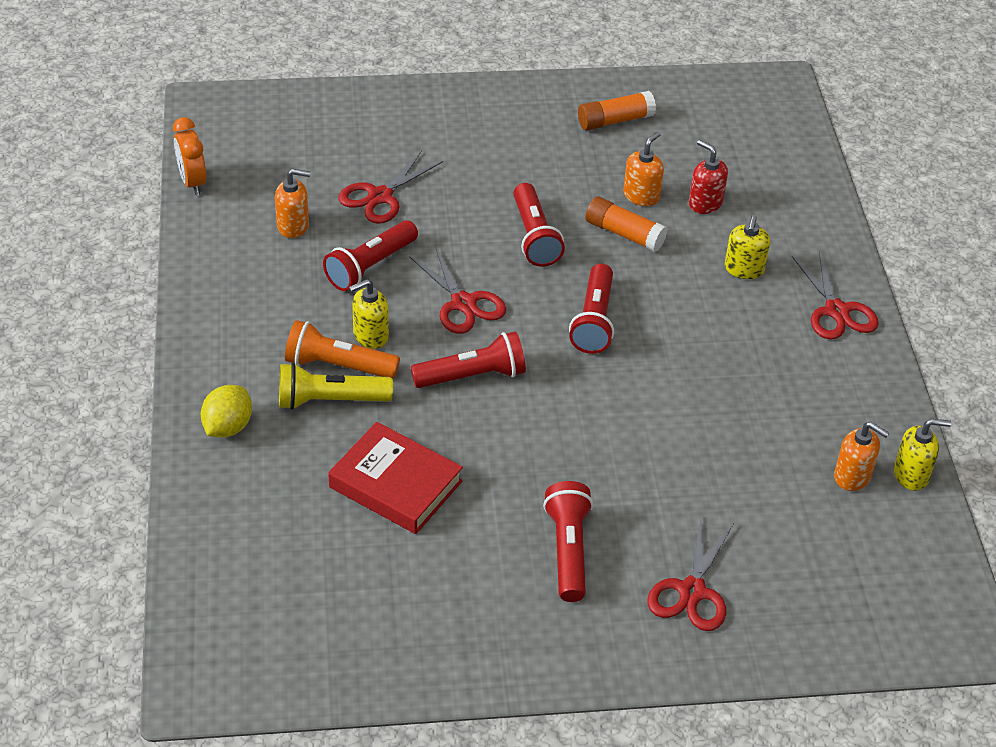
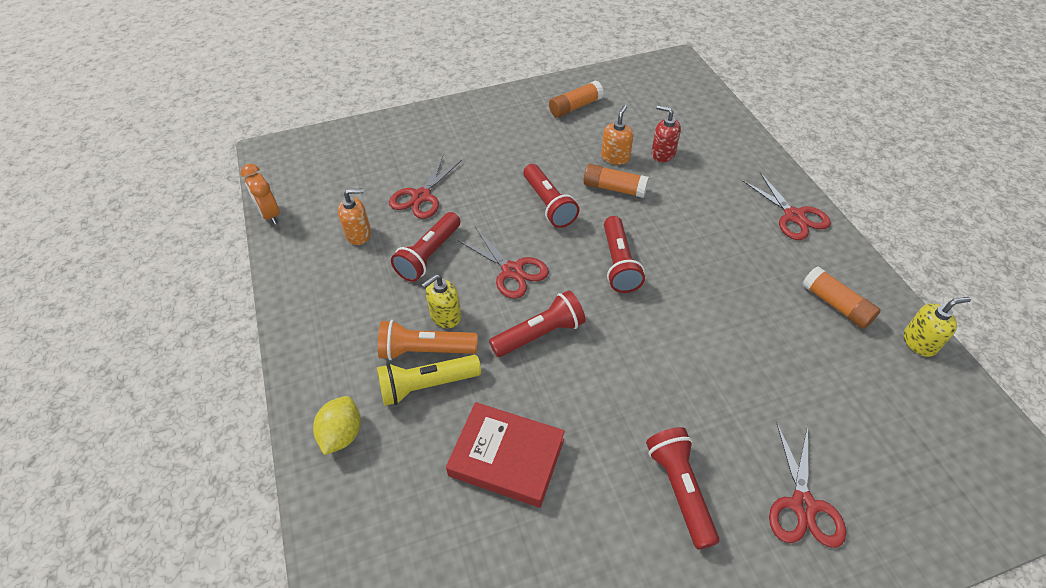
camera: 10 degrees left, 5 degrees up
(744, 269) = (712, 198): yellow soap dispenser -> none
(834, 417) = (836, 305): none -> orange glue stick
(852, 476) = (876, 355): orange soap dispenser -> none

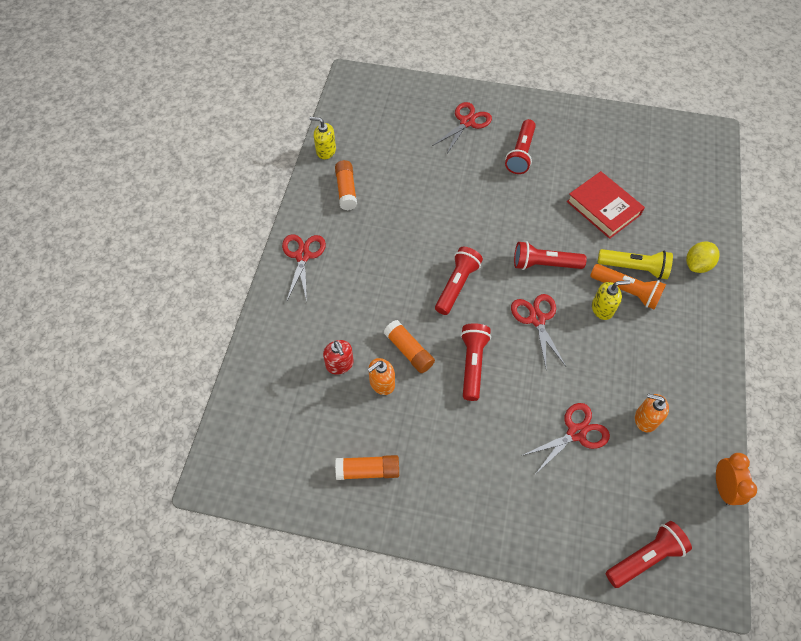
camera: 150 degrees left, 10 degrees up
(429, 255) = (594, 366): red flashlight -> red flashlight (645, 557)

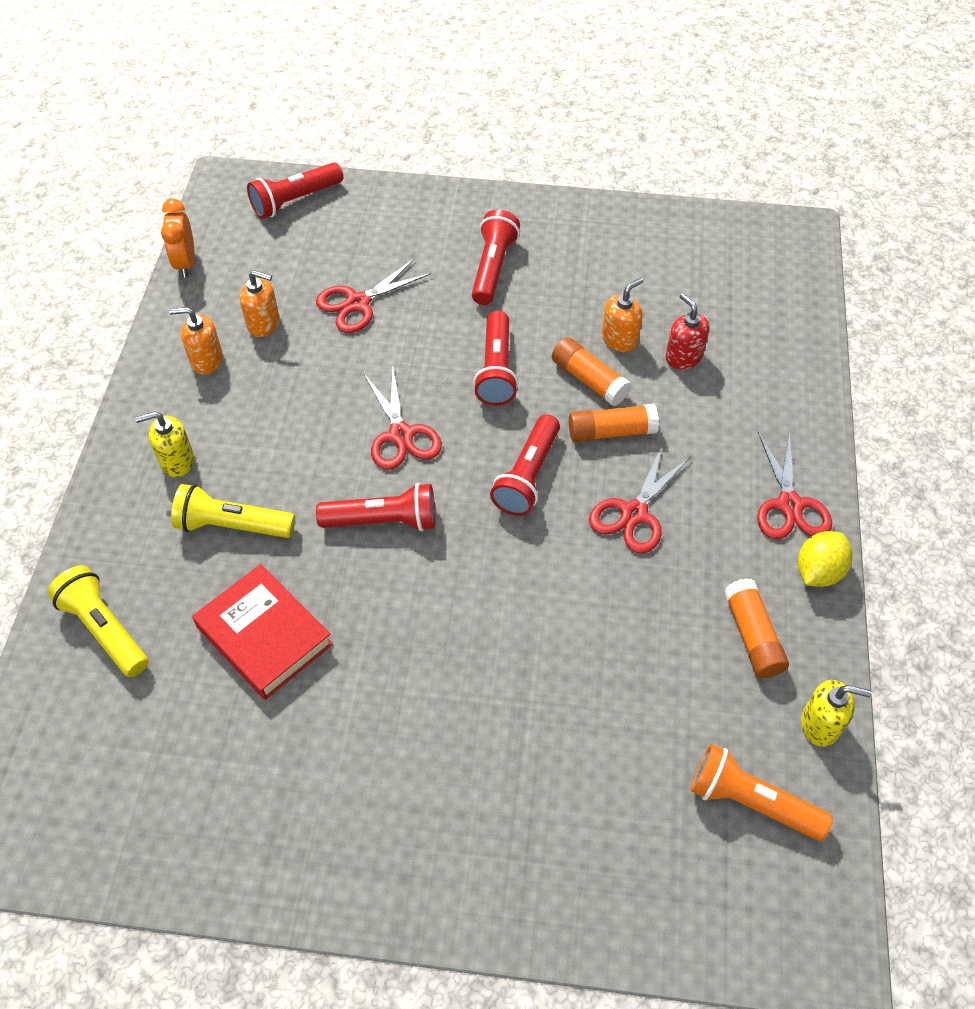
camera: 175 degrees right, 5 degrees down
(368, 470) = (617, 251): orange glue stick -> orange glue stick (611, 431)
(467, 122) = (534, 829): red scissors -> red scissors (634, 514)
(520, 154) = (416, 750): red flashlight -> red flashlight (493, 268)
(602, 308) = (297, 457): yellow soap dispenser -> yellow soap dispenser (177, 461)
(626, 291) = (254, 487): orange flashlight -> orange flashlight (751, 801)
(680, 389) = (206, 360): none -> orange soap dispenser
(690, 217) = (105, 629): none -> yellow flashlight
(697, 265) = (123, 539): yellow lemon -> yellow lemon (818, 571)

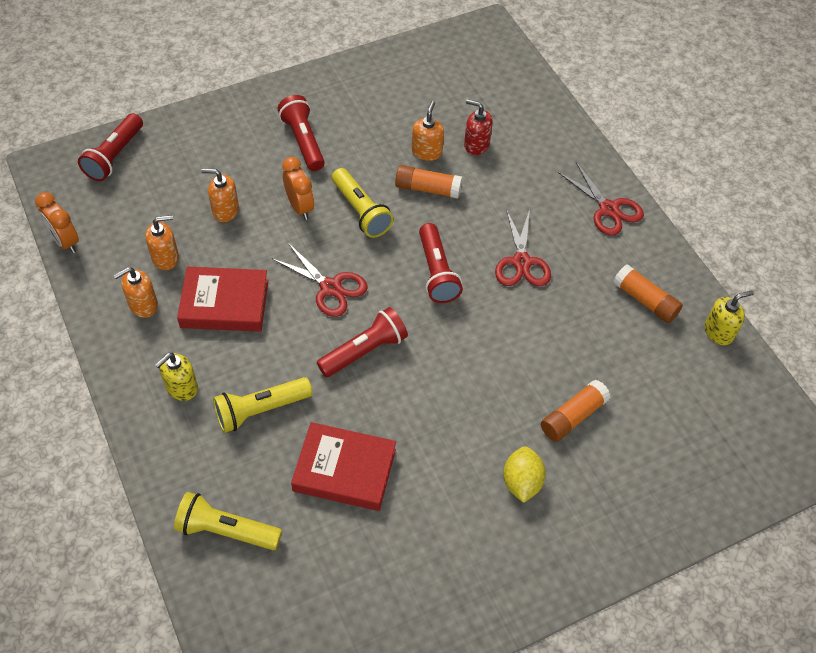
camera: 35 degrees left, 0 degrees up
(283, 398) = (224, 304): none -> red book
(358, 303) = (225, 210): red scissors -> orange soap dispenser
(435, 335) = (300, 207): none -> orange clock
(496, 370) = (361, 211): red flashlight -> yellow flashlight
(611, 431) = (468, 216): orange glue stick -> orange glue stick (573, 416)
(751, 801) = (714, 398): orange flashlight -> none
(818, 571) = (653, 241): yellow lemon -> yellow lemon (521, 482)

